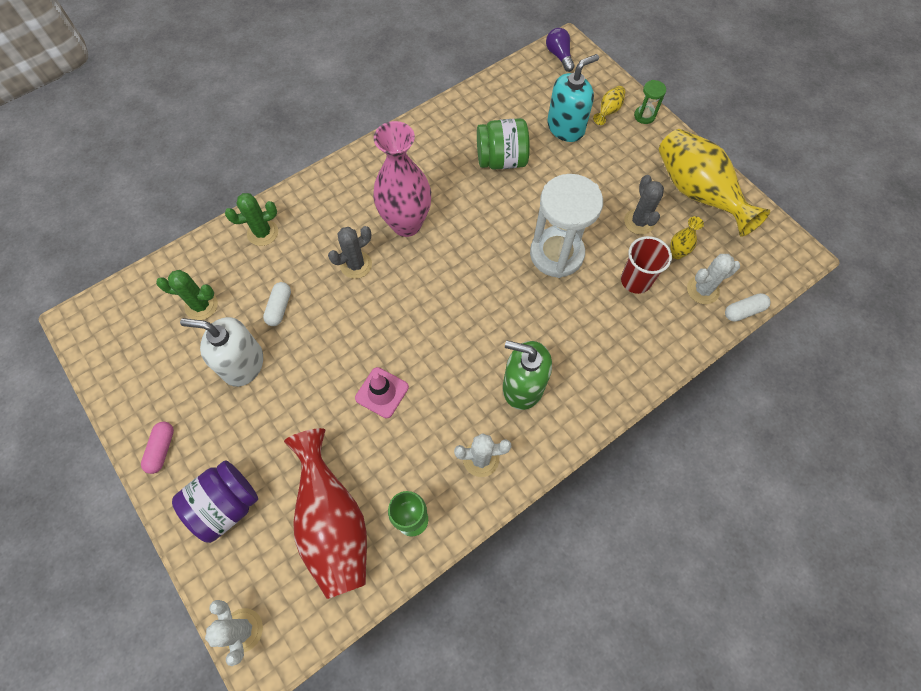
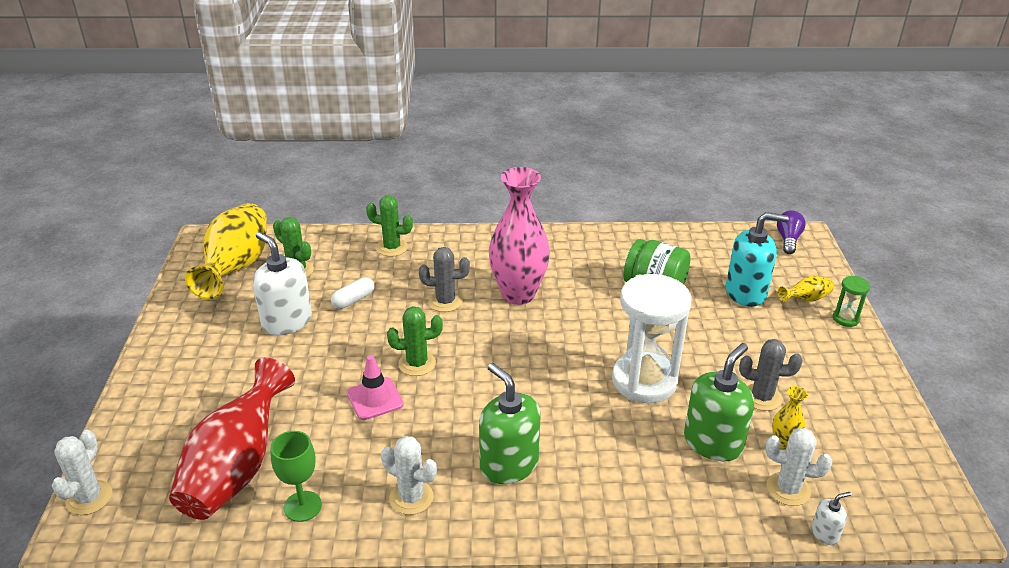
camera: 35 degrees right, 30 degrees down
(162, 449) = (170, 344): pink capsule -> none
(226, 505) = (173, 405): purple jar -> none
(385, 339) = (417, 364): none -> green cactus
(635, 280) = (713, 442): red cup -> green soap dispenser
(639, 222) = (762, 397): grey cactus -> grey cactus turned 75 degrees clockwise
(696, 193) = (854, 405): yellow vase -> yellow vase (237, 268)
(743, 311) = (825, 533): white capsule -> white soap dispenser

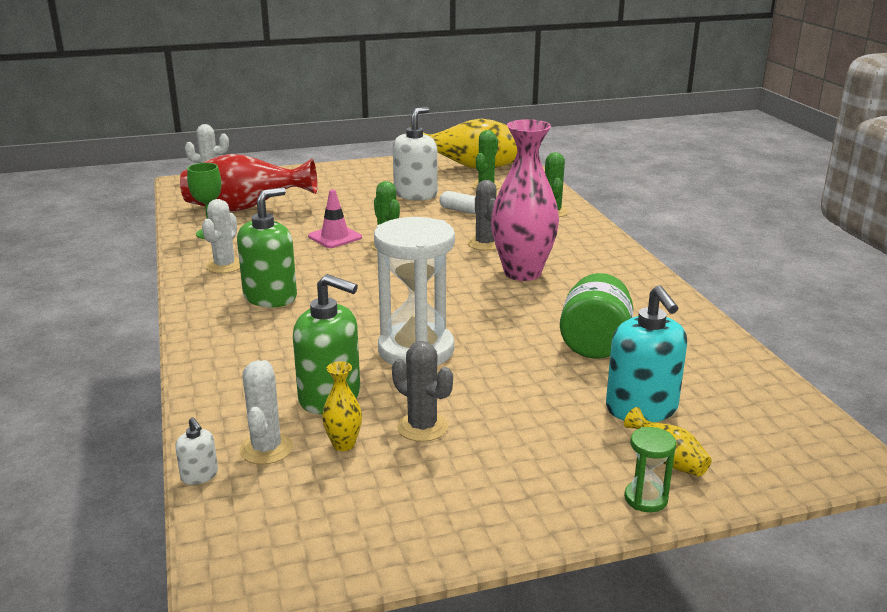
camera: 75 degrees right, 10 degrees down
(762, 397) = (422, 427): grey cactus -> grey cactus turned 45 degrees counterclockwise
(788, 240) = (821, 442): purple light bulb -> none

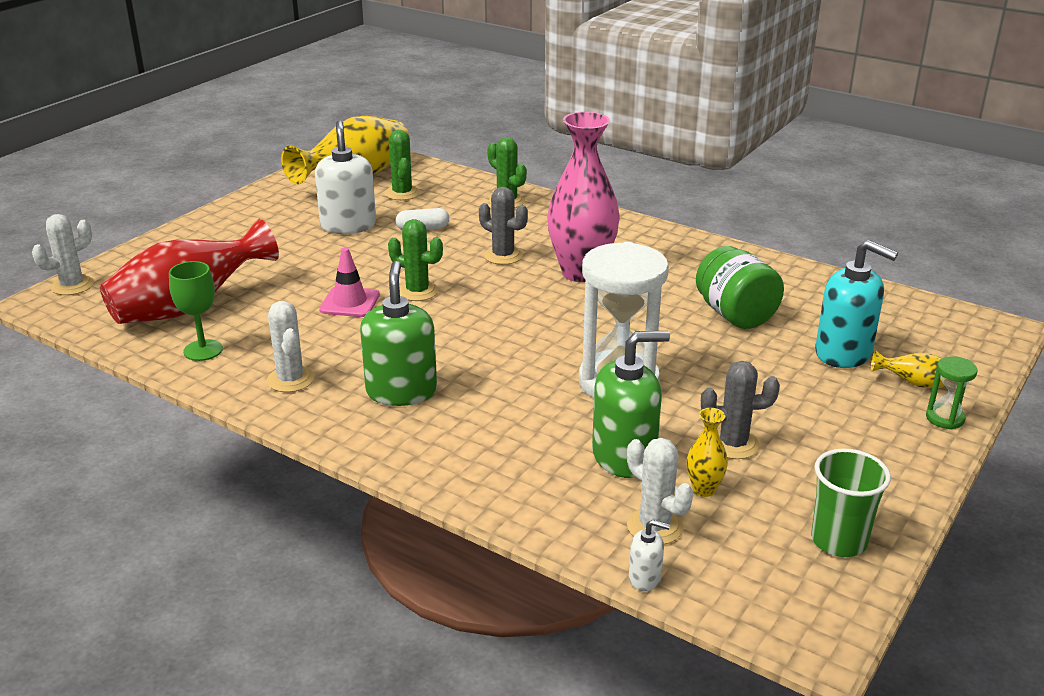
camera: 40 degrees left, 5 degrees up
(374, 532) = (838, 541): none -> green cup

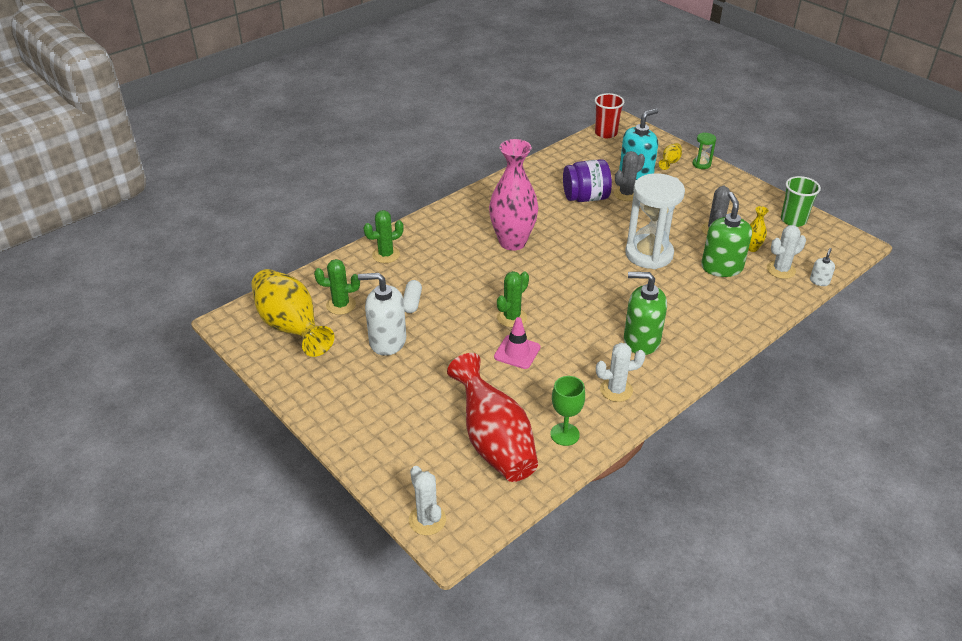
camera: 75 degrees left, 10 degrees up
(503, 256) = (474, 271): grey cactus -> grey cactus (626, 194)
(735, 315) = (585, 197): green jar -> purple jar
(948, 314) = (606, 133): none -> red cup

